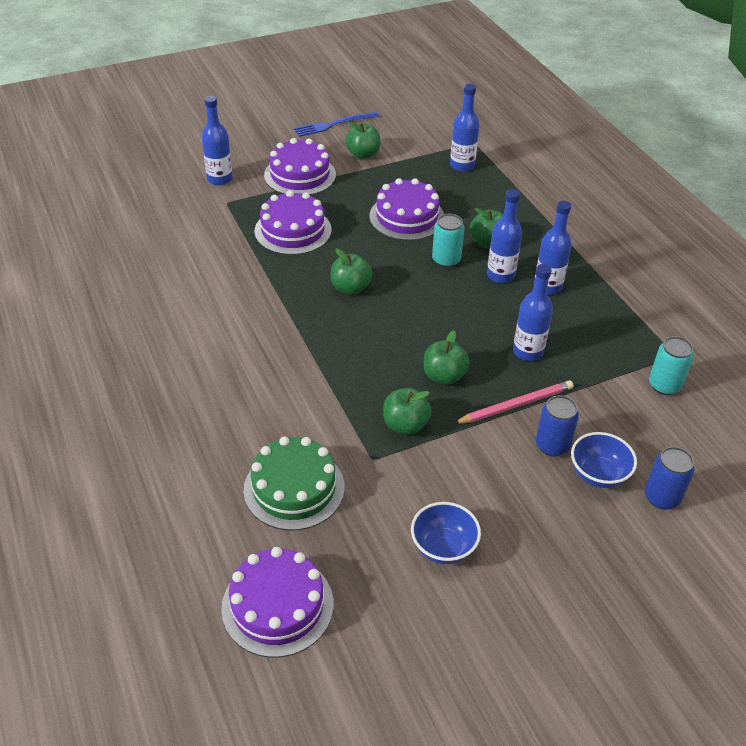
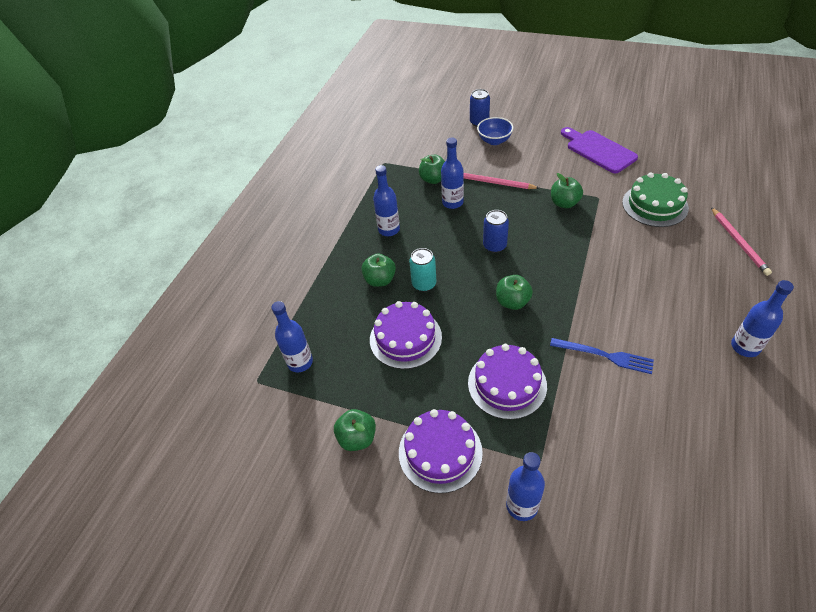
camera: 130 degrees left, 5 degrees up
(158, 488) = (739, 242): none -> pink pencil
(277, 605) = (698, 166): purple cake -> none
(333, 124) = (334, 510): blue fork -> blue fork (604, 355)
(443, 547) = (598, 150): blue bowl -> purple cutting board
(444, 376) = (515, 215): green apple -> green apple (433, 179)
(500, 275) = (405, 253): blue bottle -> blue bottle (745, 347)
(552, 445) = (500, 159): blue can -> blue can (494, 246)
(664, 385) = (410, 154): turquoise can -> none

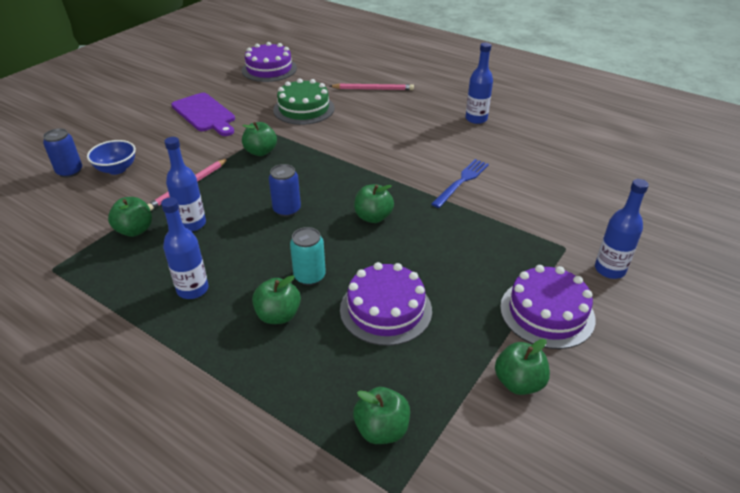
camera: 80 degrees left, 10 degrees down
(300, 362) = (381, 429): blue bottle -> green apple
(507, 384) = (475, 246): purple cake -> purple cake (269, 69)
(598, 150) = (205, 114): purple cutting board -> purple cutting board turned 105 degrees counterclockwise

